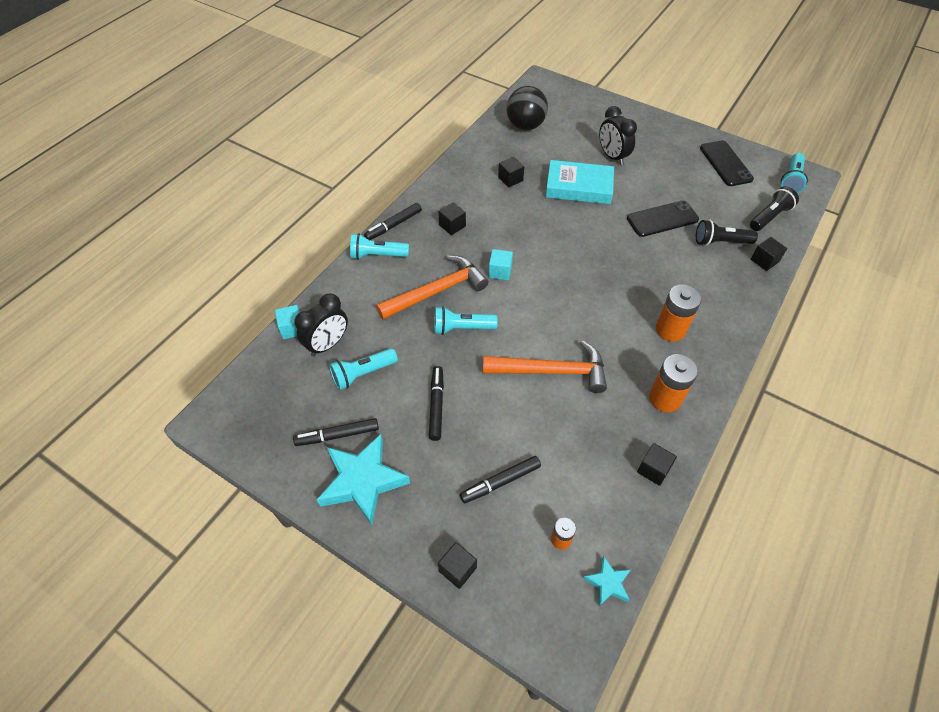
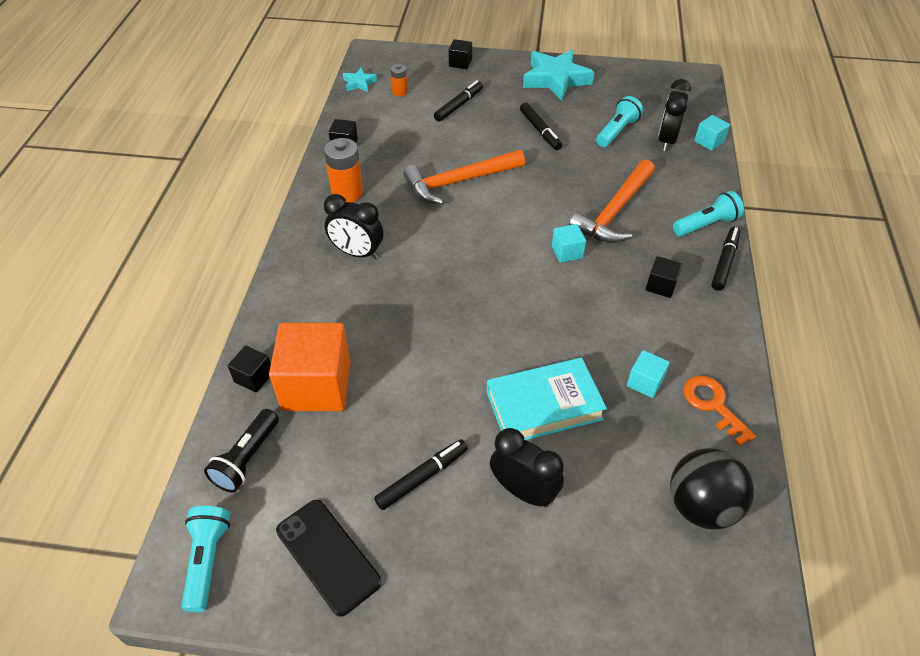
camera: 155 degrees right, 5 degrees down
(337, 435) = (597, 94): black marker -> black marker (422, 477)
(462, 328) = (564, 188): turquoise flashlight -> none
(481, 158) = (713, 405): none -> orange key
(510, 179) = (645, 382): black cube -> turquoise cube
(662, 219) = (405, 394): black phone -> none
(670, 329) = (357, 253): orange battery -> black clock
(720, 242) = (316, 385): black flashlight -> orange cube

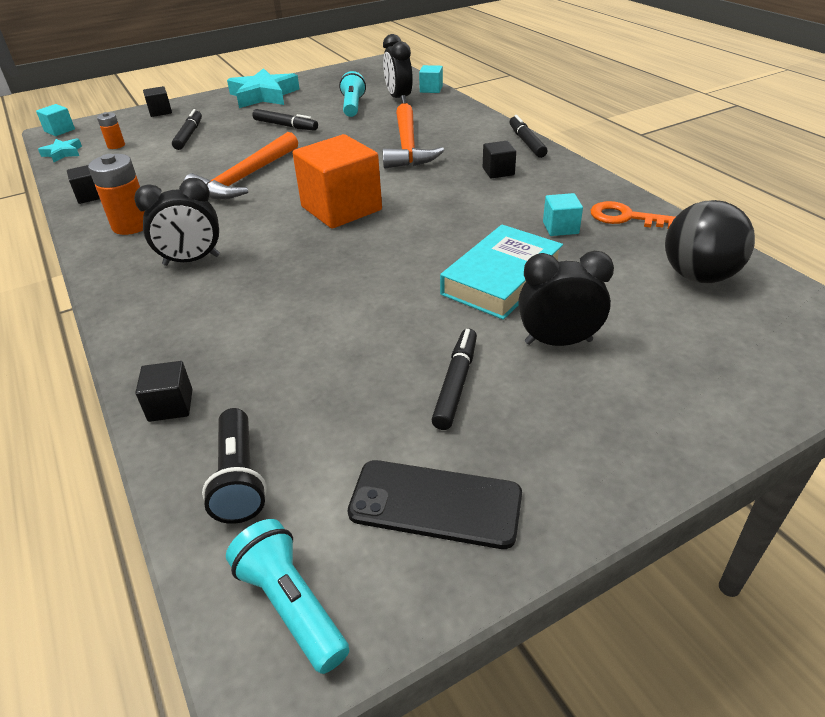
camera: 35 degrees left, 10 degrees down
(316, 385) = (258, 374): orange cube -> orange cube (341, 208)
(567, 252) = (398, 182): turquoise cube -> turquoise cube (59, 130)
(706, 225) = (486, 129): turquoise flashlight -> none

